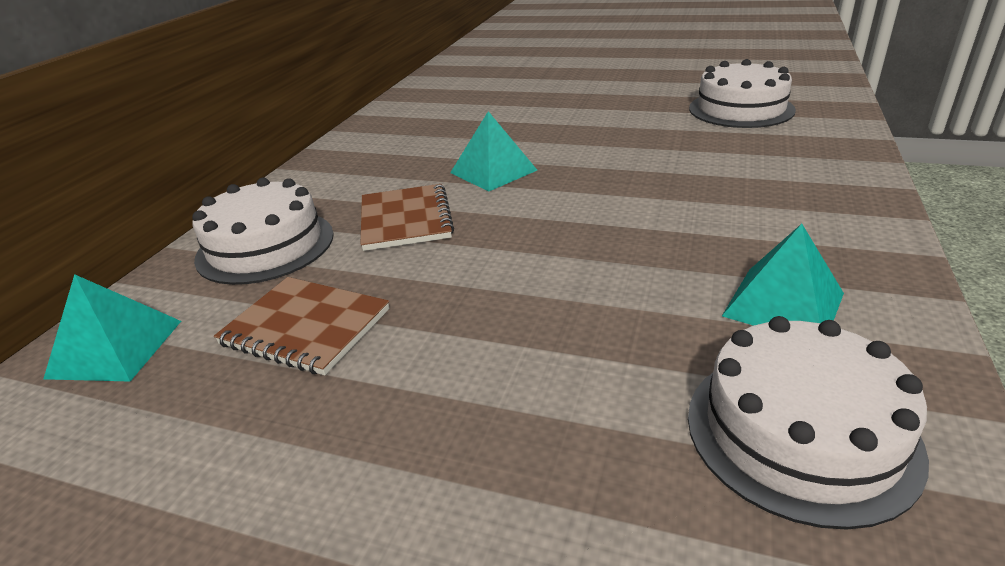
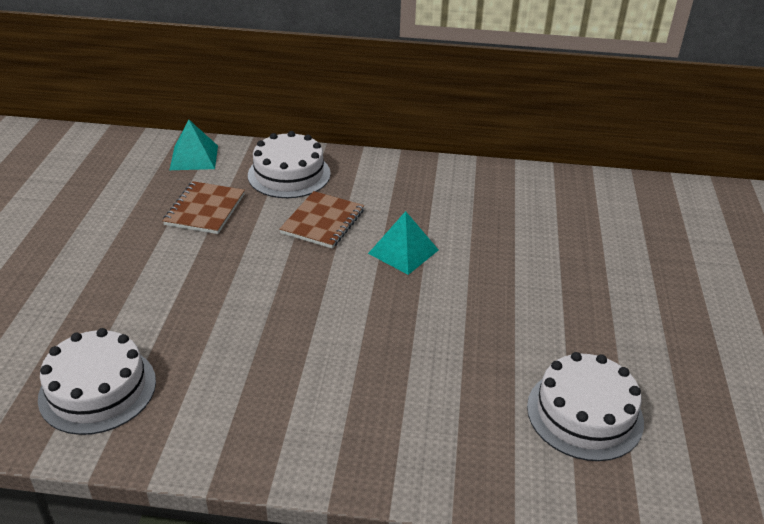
camera: 75 degrees right, 5 degrees up
(405, 220) = (322, 221): brown notebook -> brown notebook turned 45 degrees counterclockwise
(783, 304) = (209, 398): turquoise pyramid -> none

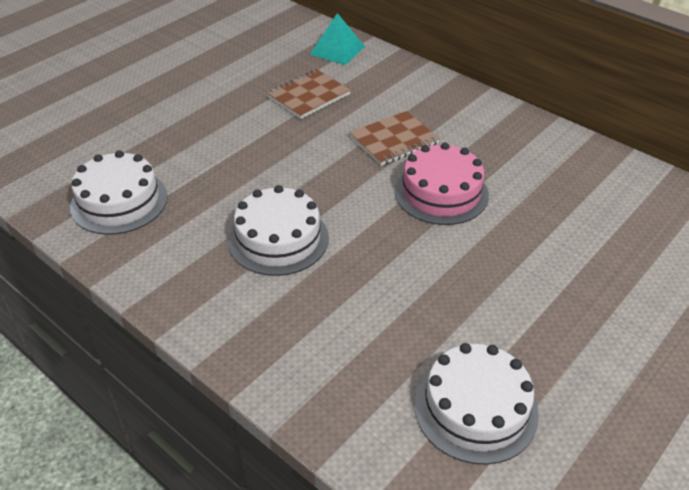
camera: 35 degrees right, 5 degrees up
(289, 174) = (402, 90): white cake -> white cake (278, 239)
(403, 251) = (441, 193): turquoise pyramid -> pink cake

